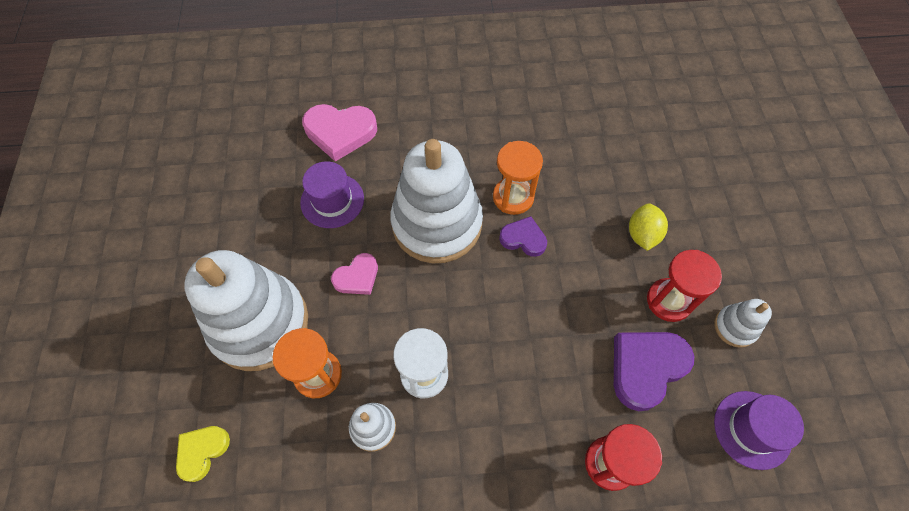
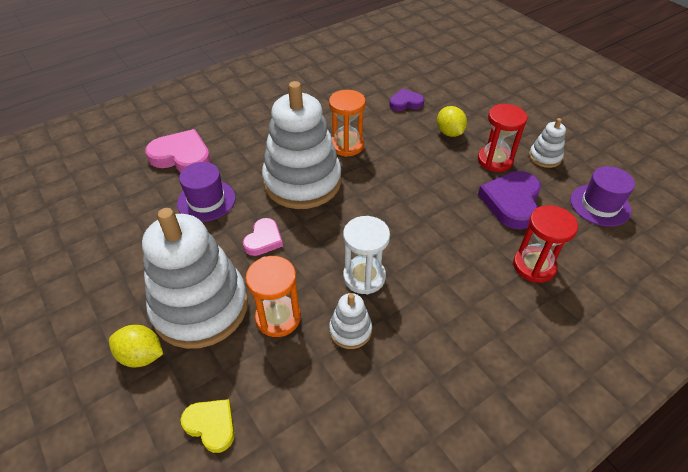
camera: 30 degrees left, 15 degrees down
(186, 347) = (141, 356): none -> yellow lemon
(202, 451) = (211, 425): yellow heart -> yellow heart turned 120 degrees clockwise
(340, 132) = (182, 156): pink heart -> pink heart turned 135 degrees counterclockwise
(523, 239) = (373, 166): purple heart -> purple heart (405, 103)

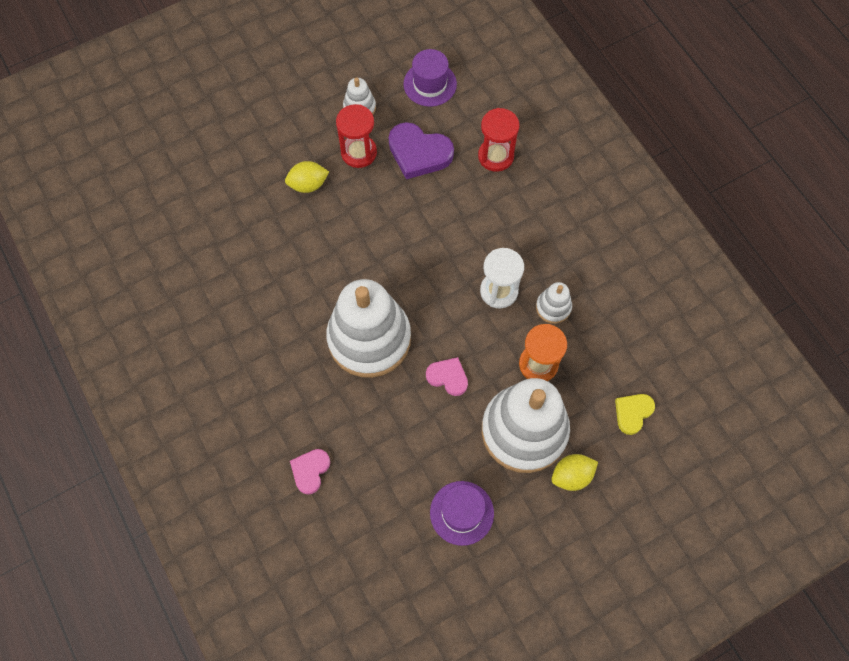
camera: 85 degrees left, 20 degrees up
(141, 356) = (571, 476): yellow lemon -> yellow lemon turned 45 degrees clockwise
(182, 156) = (310, 471): pink heart -> pink heart, size x0.59
(206, 200) = (387, 436): purple hat -> purple hat (461, 513)
(347, 145) = (315, 290): orange hourglass -> none
(405, 103) = (246, 219): purple heart -> none

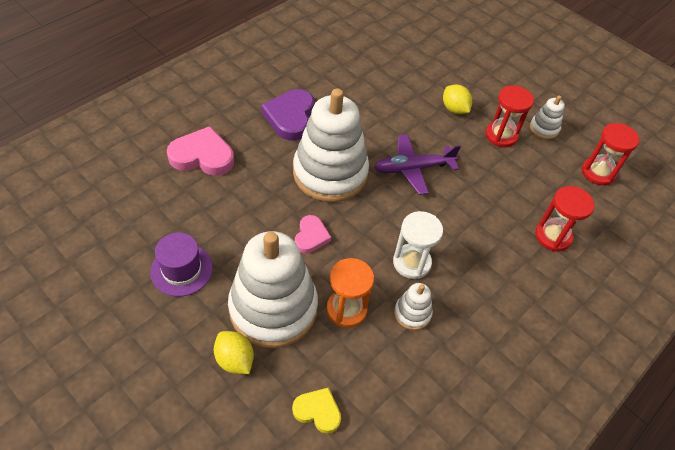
camera: 70 degrees right, 15 degrees down
(310, 471) = (202, 156): pink heart -> pink heart, size x1.68
(383, 253) = (413, 168): none -> purple plane
(419, 153) = (523, 177): purple heart -> purple heart (290, 117)
(430, 84) = (598, 173): purple hat -> red hourglass

